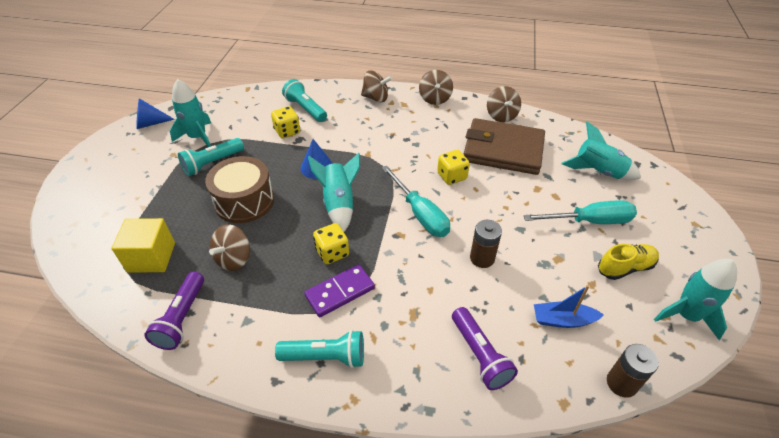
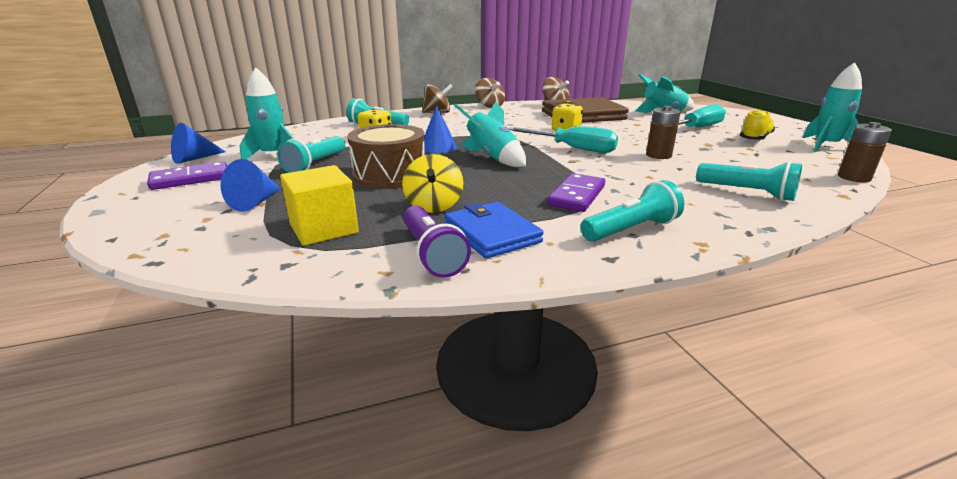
camera: 30 degrees left, 20 degrees down
(129, 155) = (190, 179): none -> purple domino
(141, 204) = (255, 202): none -> blue cone
(234, 259) = (434, 205): brown spinning top -> yellow spinning top
(235, 313) = (492, 233): none -> blue wallet
(332, 253) = (531, 180): yellow dice -> none
(480, 355) = (747, 192): purple flashlight -> turquoise flashlight
(563, 320) = (765, 165): blue boat -> none

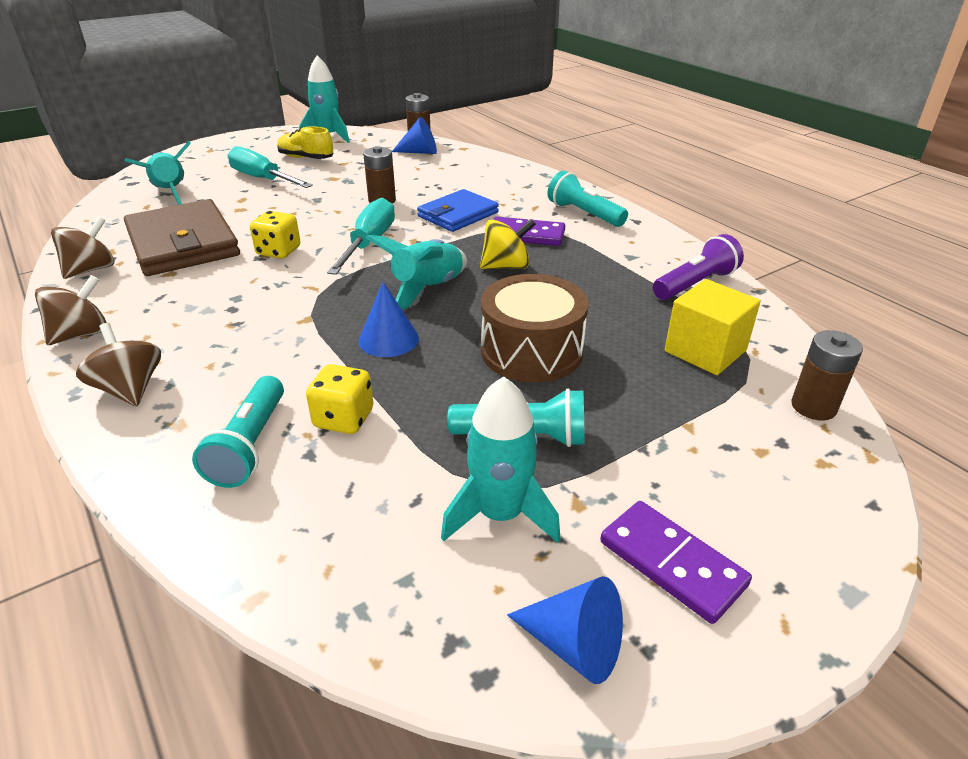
camera: 105 degrees left, 10 degrees up
(205, 251) = (813, 407): none -> brown battery
(255, 202) = (690, 431): blue cone -> blue cone (419, 152)
(434, 205) = (602, 301): yellow spinning top -> yellow spinning top (506, 266)
(492, 233) = (637, 264): blue wallet -> blue wallet (458, 214)
(747, 192) = (476, 174): turquoise flashlight -> none

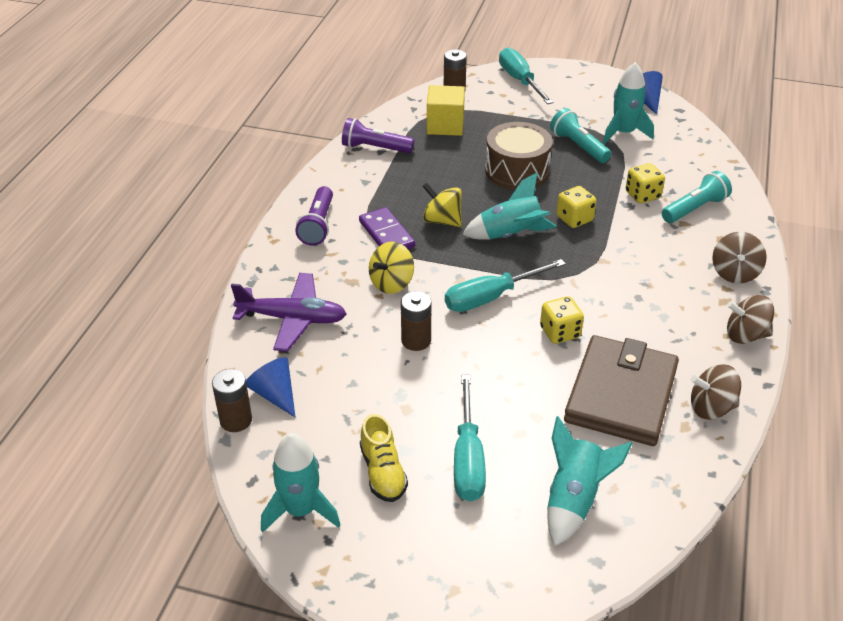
camera: 130 degrees left, 5 degrees up
(388, 339) = (574, 219): blue cone -> yellow dice
(458, 214) = (391, 283): blue wallet -> yellow spinning top
(479, 174) = (292, 319): none -> purple plane
(584, 214) = (318, 225): turquoise flashlight -> purple flashlight
(671, 563) = (589, 95): purple domino -> none
(803, 500) = (520, 81): none -> turquoise screwdriver

